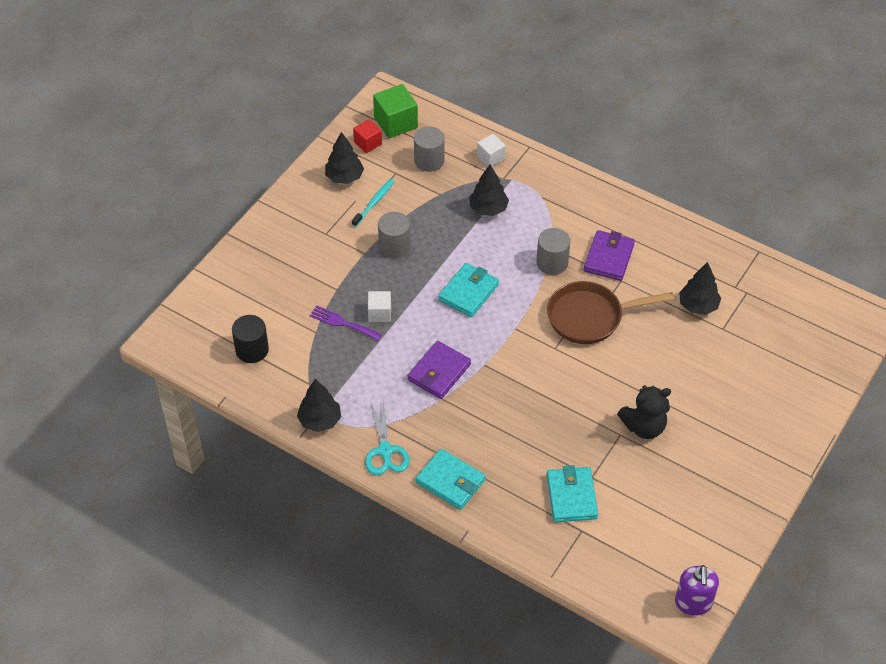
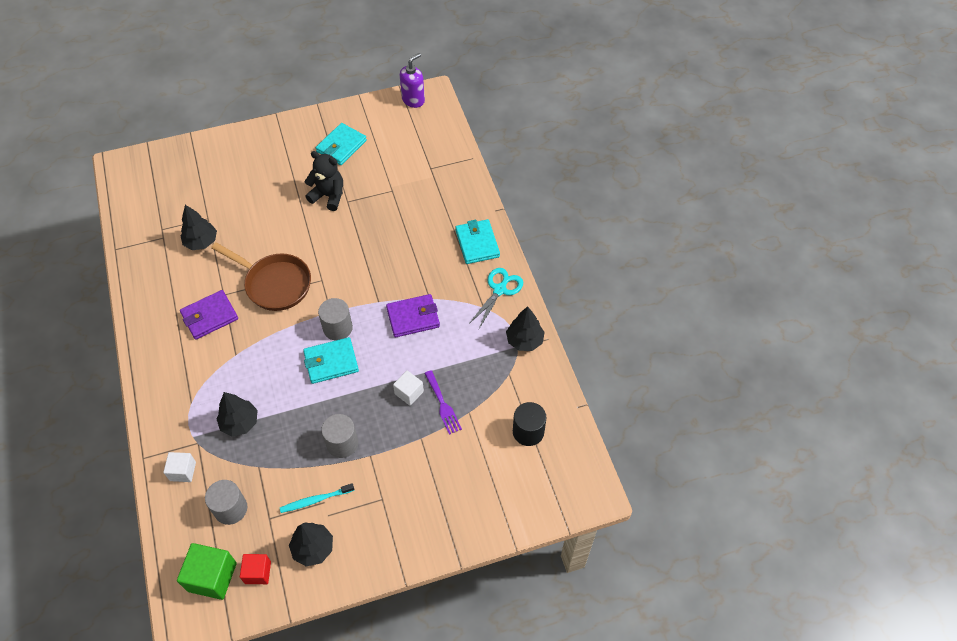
camera: 140 degrees left, 5 degrees up
(552, 263) = (250, 342): grey cylinder -> grey cylinder (337, 328)
(571, 496) = (415, 188): turquoise wallet -> turquoise wallet (341, 146)

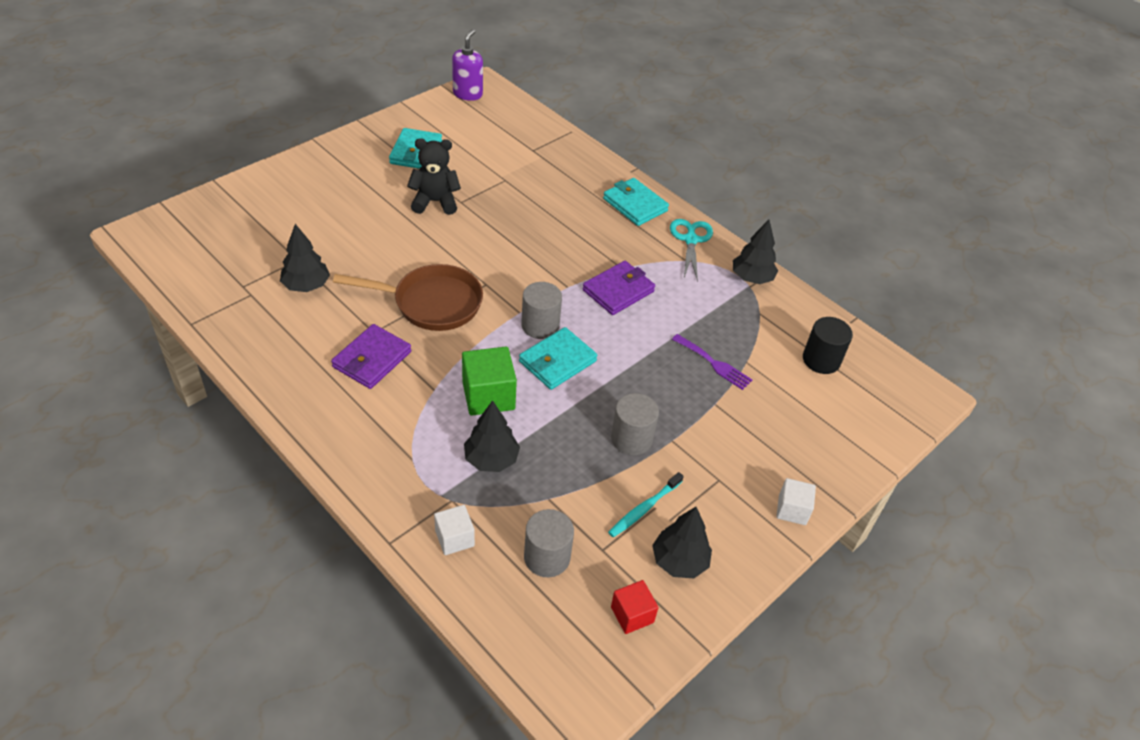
camera: 30 degrees left, 10 degrees down
(212, 577) = (578, 643): green cube -> green cube (488, 396)
(409, 393) = (668, 364): white cube -> white cube (792, 510)

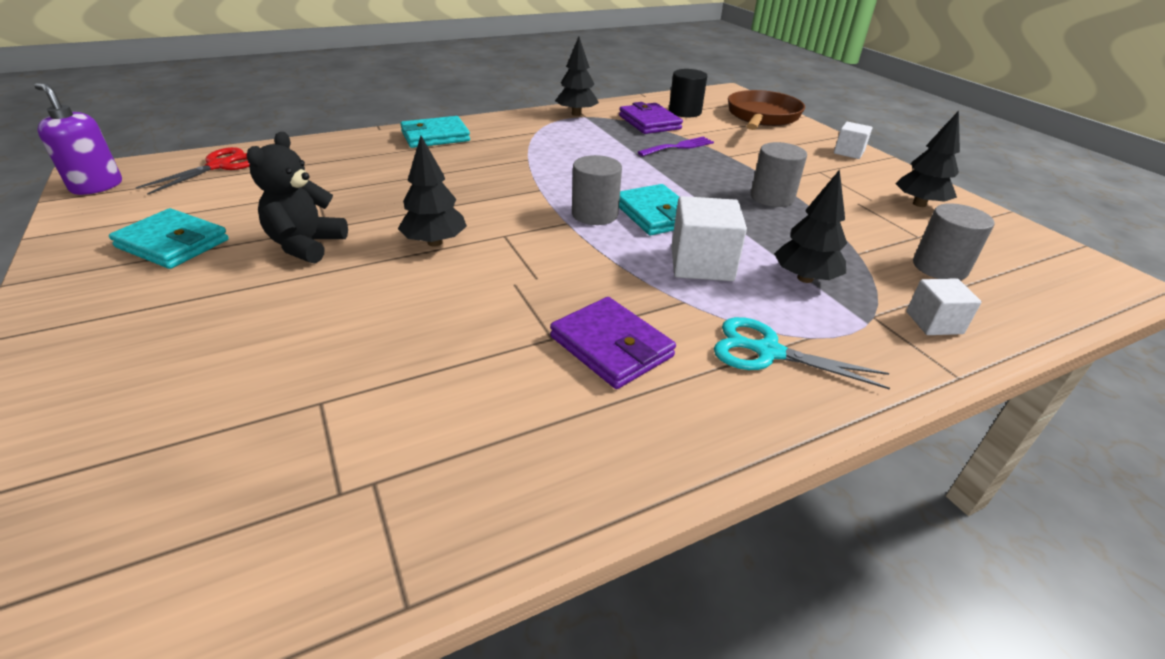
camera: 70 degrees left, 10 degrees down
(306, 286) = (400, 398): black tree -> black tree (435, 242)
(431, 303) = (518, 279): brown pan -> brown pan (762, 117)
(488, 396) = (701, 264): green cube -> white cube
(520, 125) = (219, 166): none -> red scissors
(618, 291) = (561, 166): purple wallet -> purple wallet (649, 122)
(632, 615) = (991, 236): red cube -> none
(643, 509) = (861, 208): turquoise toothbrush -> none
(690, 240) = (509, 125): turquoise scissors -> turquoise scissors (768, 352)

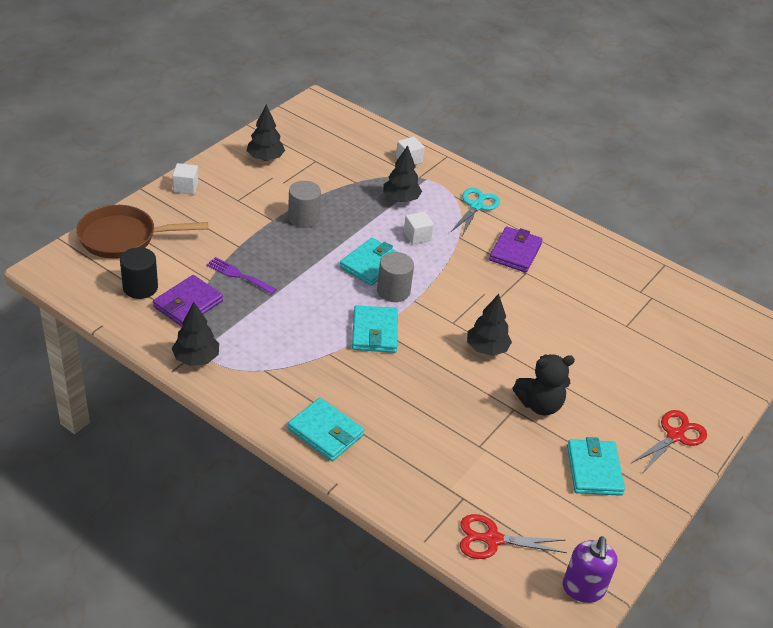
camera: 120 degrees left, 5 degrees up
(84, 334) = (675, 436): none -> red scissors
(535, 186) = (374, 332): none -> turquoise wallet
(701, 264) = (417, 236): white cube -> white cube, size x0.61
(768, 352) = (476, 206): turquoise scissors -> turquoise scissors turned 150 degrees counterclockwise
(939, 267) = (349, 155): grey cylinder -> none

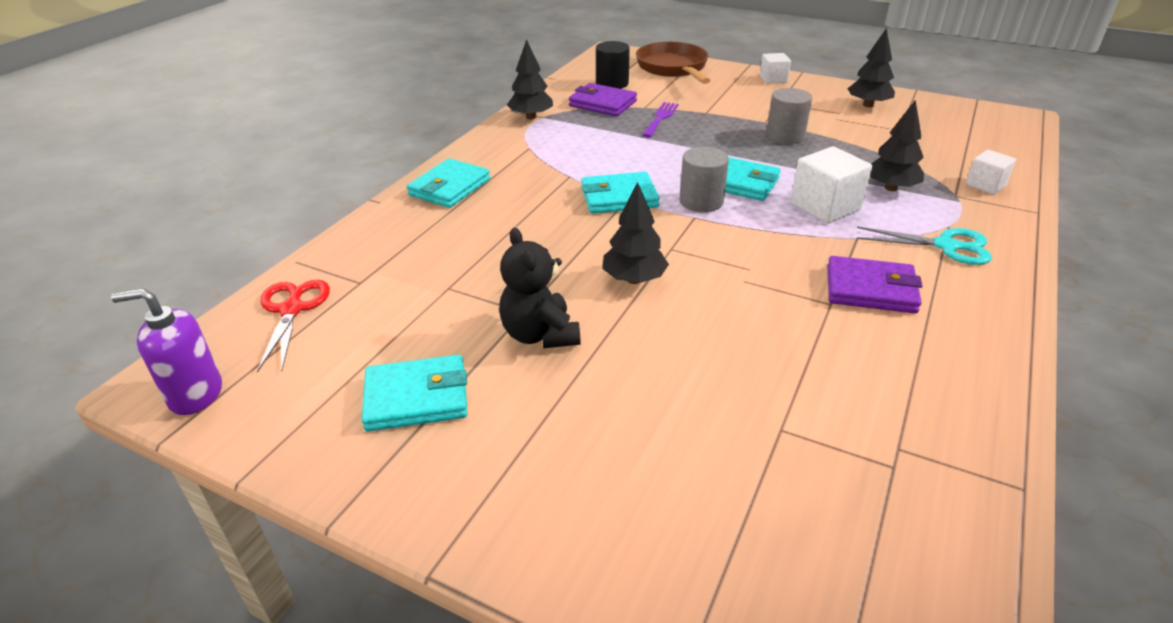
camera: 85 degrees right, 5 degrees down
(417, 236) = (825, 206): white cube -> white cube, size x1.64
(675, 436) = (512, 505): red scissors -> none

